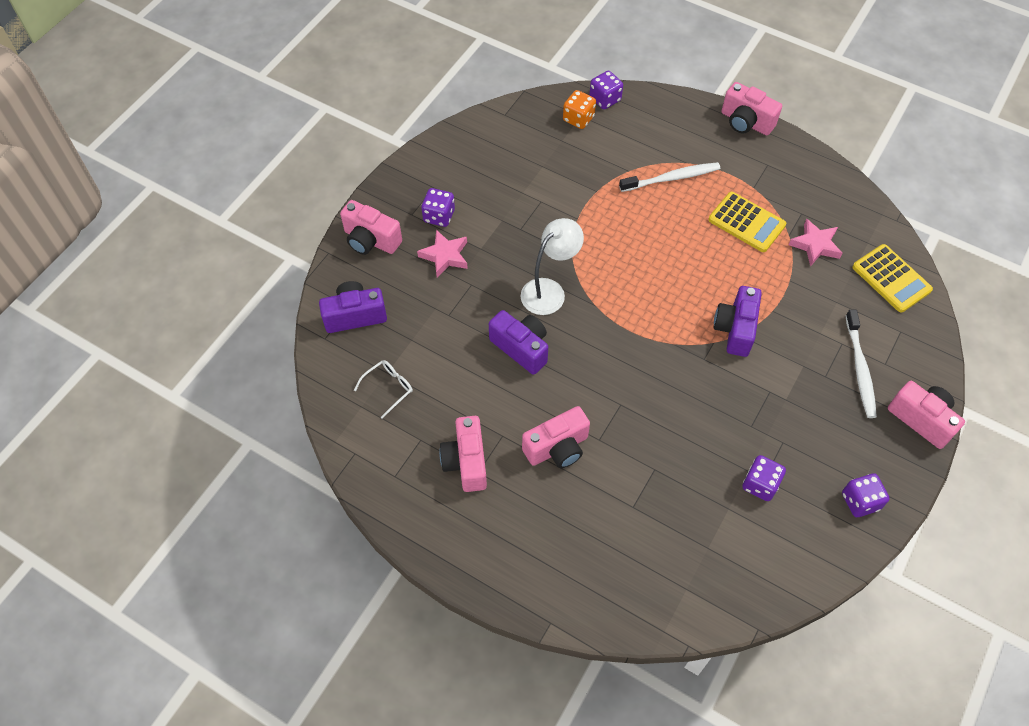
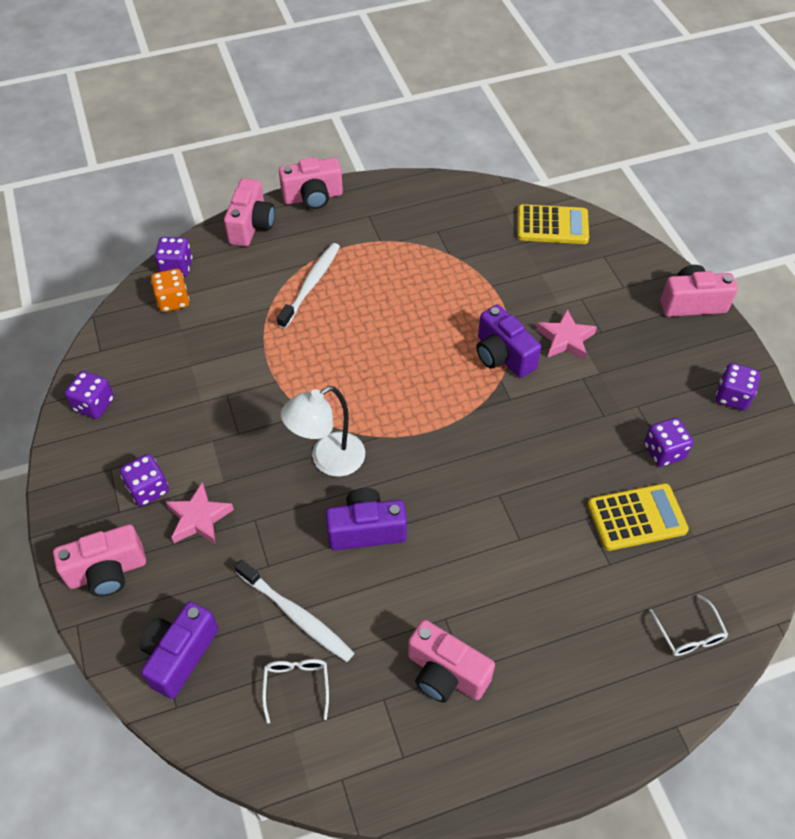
camera: 50 degrees left, 5 degrees down
(466, 143) = (94, 404): none -> purple dice
(549, 290) = (328, 460): white lamp -> white lamp turned 120 degrees counterclockwise
(557, 448) = (499, 580): pink camera -> pink camera (251, 226)
(626, 590) = (689, 634): none -> white glasses
(746, 222) = (409, 270): yellow calculator -> yellow calculator (636, 517)
(815, 245) = (475, 245): pink star -> pink star (565, 339)
(860, 368) = (614, 305): white toothbrush -> white toothbrush (296, 615)

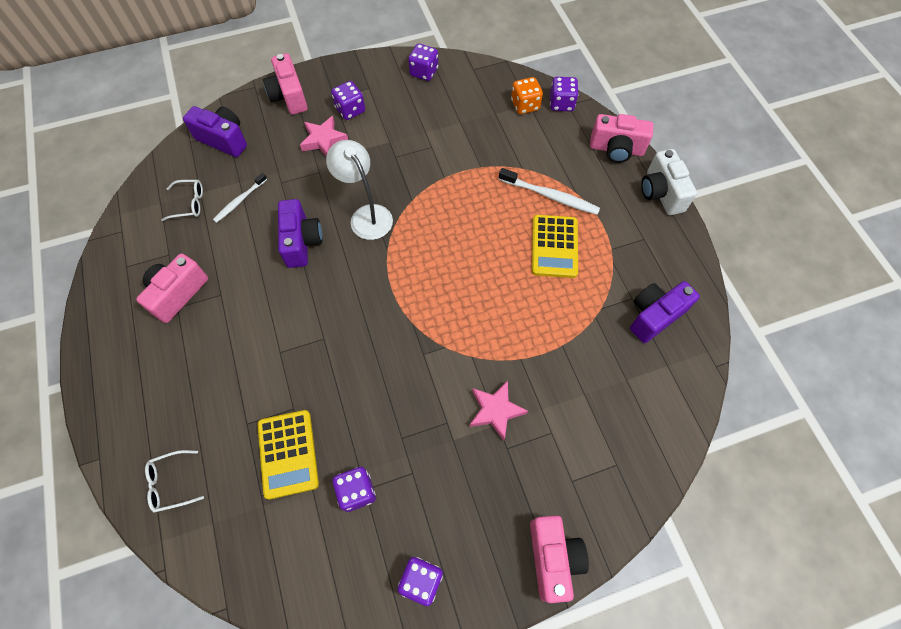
camera: 90 degrees right, 10 degrees up
(296, 615) = (239, 201): white toothbrush -> white toothbrush, size x0.65
(313, 197) = (661, 193): pink camera -> white camera
(502, 356) = (473, 350): purple camera -> purple camera (654, 316)
(552, 225) = (656, 412): yellow calculator -> yellow calculator (554, 246)

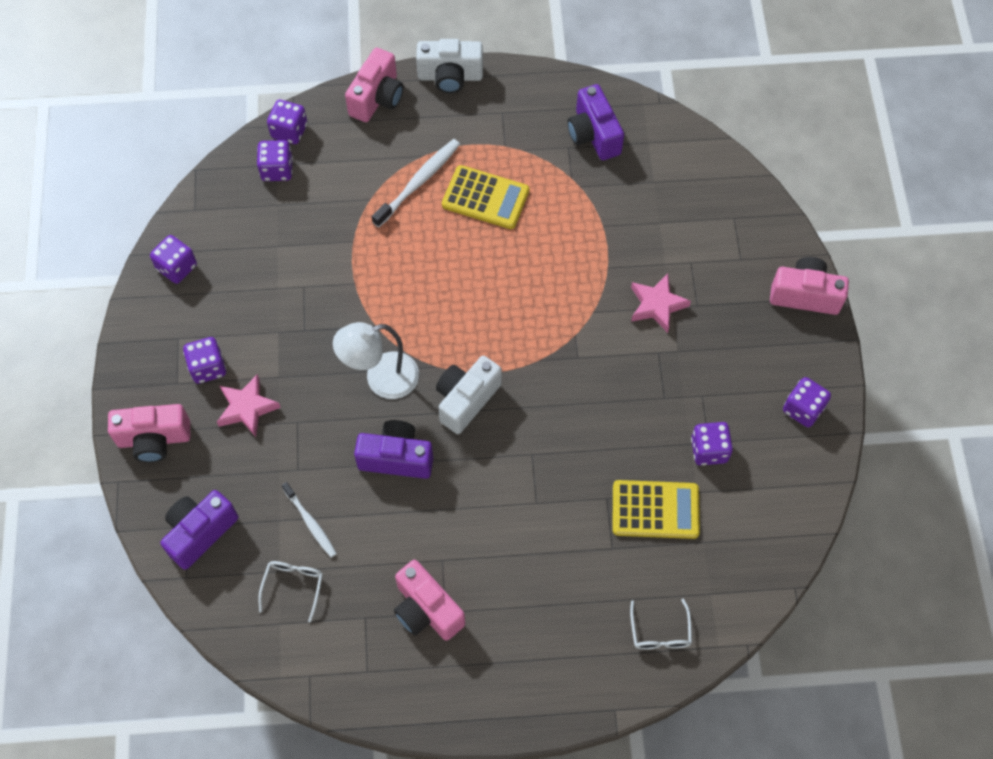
camera: 75 degrees left, 0 degrees up
(362, 277) = (466, 400): none -> white camera
(525, 105) = (277, 169): orange dice -> purple dice

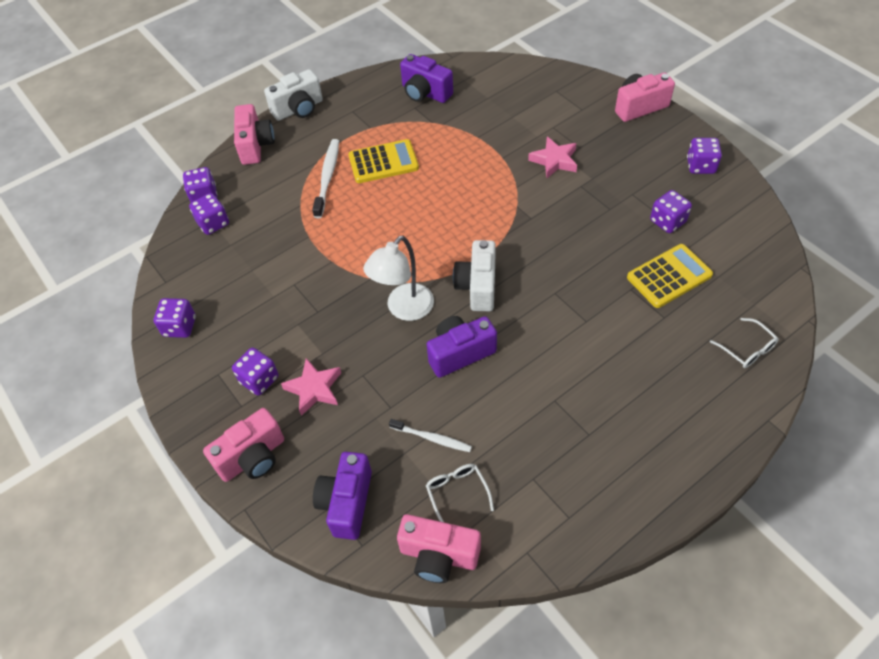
camera: 30 degrees left, 10 degrees down
(426, 610) = (574, 442): pink camera -> pink camera (439, 555)

